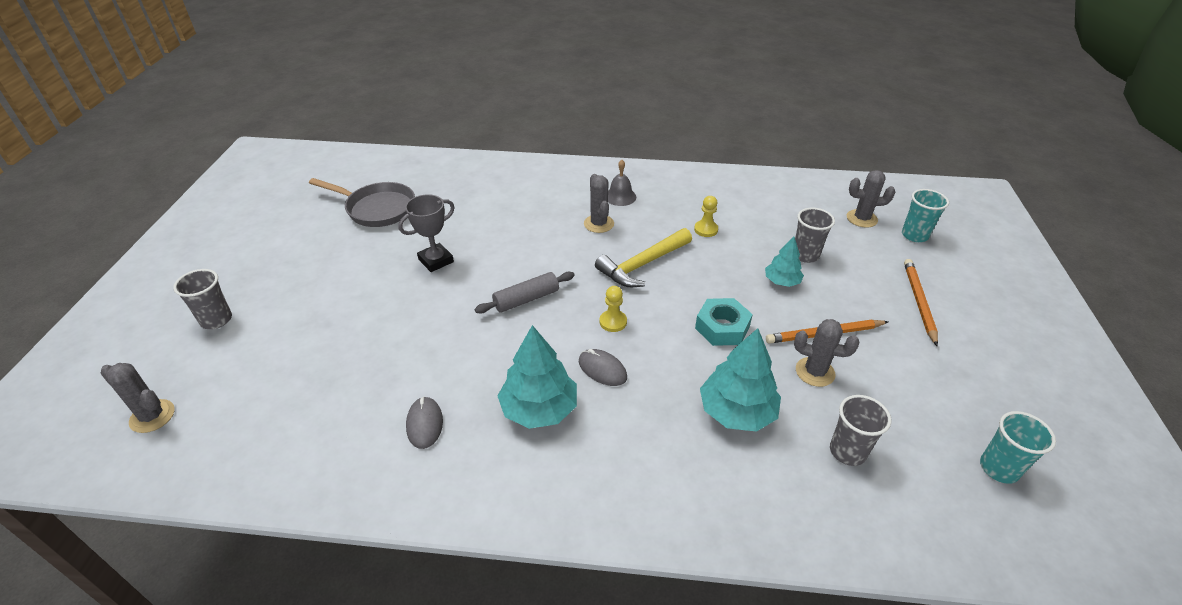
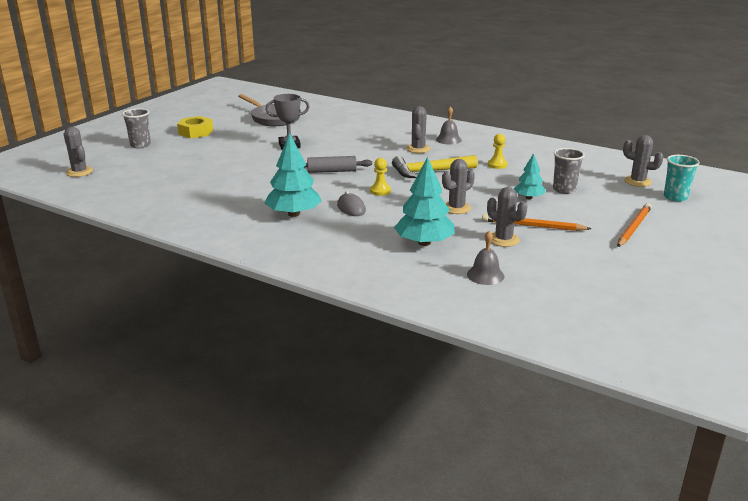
camera: 25 degrees right, 15 degrees down
(284, 266) = (196, 132): none -> yellow nut
(425, 424) = (219, 205): grey mouse -> none
(722, 327) = (456, 208): turquoise nut -> grey cactus
(847, 451) = (485, 275): grey cup -> grey bell
(998, 468) = (596, 308): turquoise cup -> none

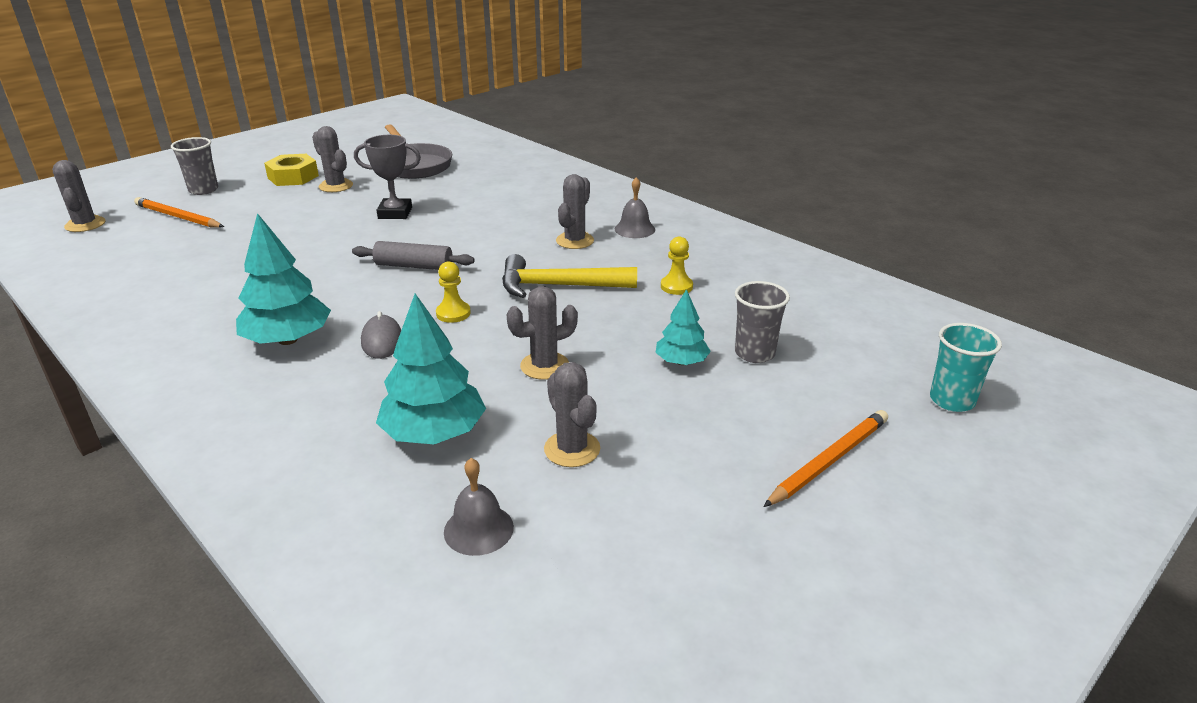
camera: 15 degrees right, 5 degrees up
(533, 226) = (645, 426): orange pencil -> orange pencil (178, 217)
(637, 181) = (899, 354): grey cactus -> grey cactus (336, 186)

